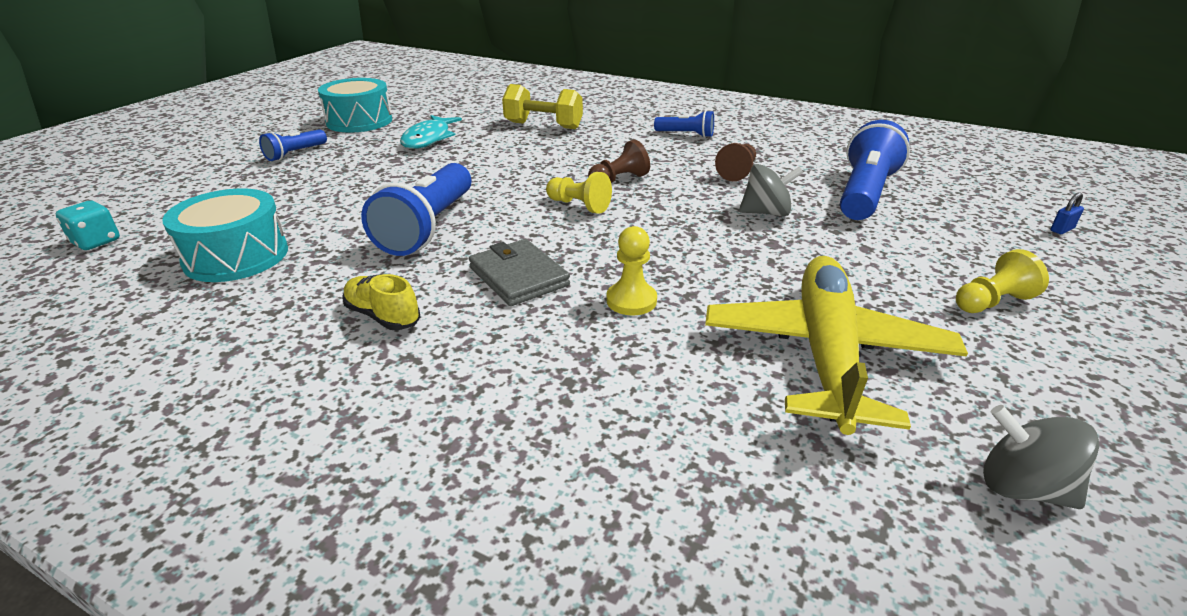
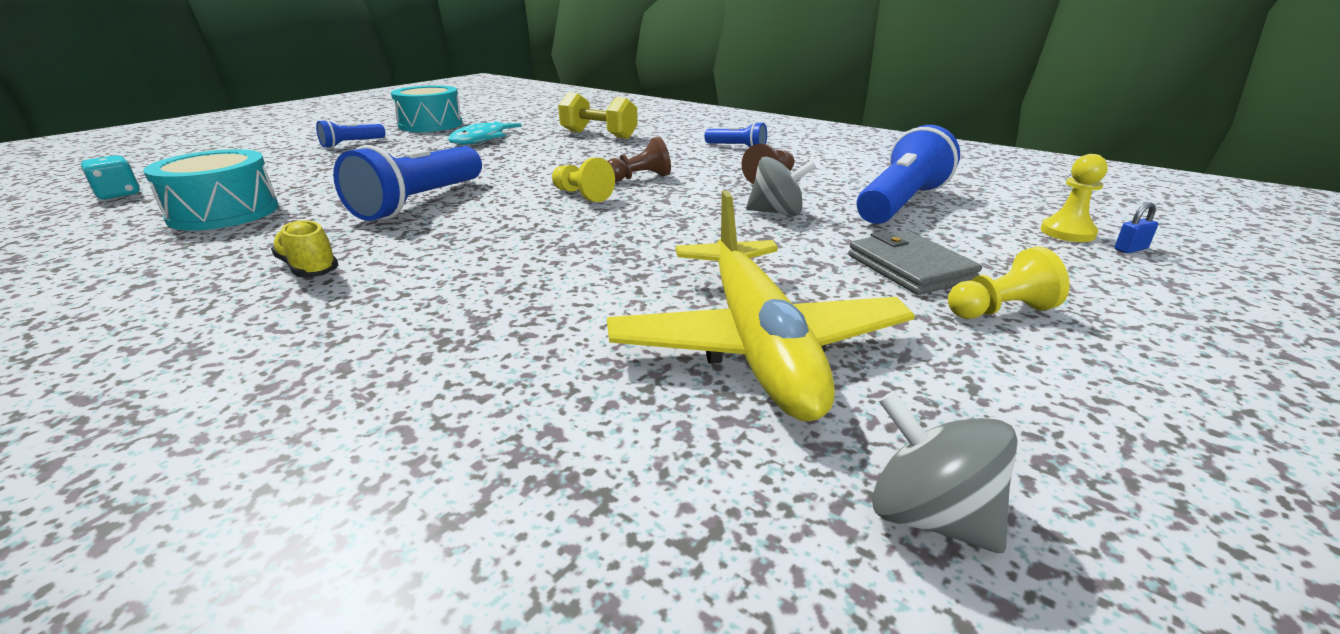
camera: 10 degrees right, 5 degrees down
(519, 276) = (471, 247): grey wallet -> grey wallet (910, 267)
(631, 300) = (571, 275): yellow pawn -> yellow pawn (1067, 232)
(826, 354) = (756, 342): yellow plane -> yellow plane turned 150 degrees clockwise

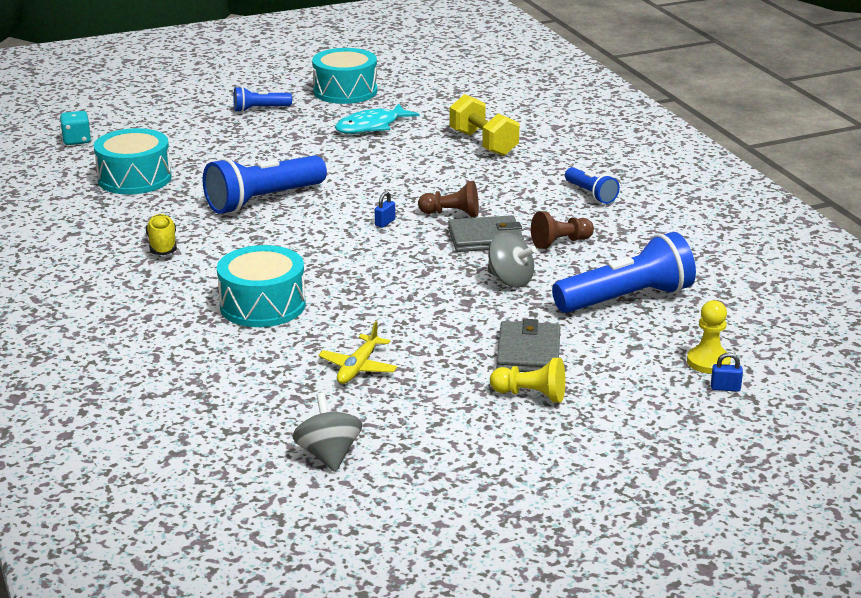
camera: 30 degrees right, 0 degrees up
(526, 302) = (262, 305): none -> turquoise drum
(582, 195) = (385, 223): yellow pawn -> blue padlock
(699, 188) = (485, 238): none -> grey wallet
(756, 342) = (358, 367): yellow plane -> yellow plane, size x0.44

